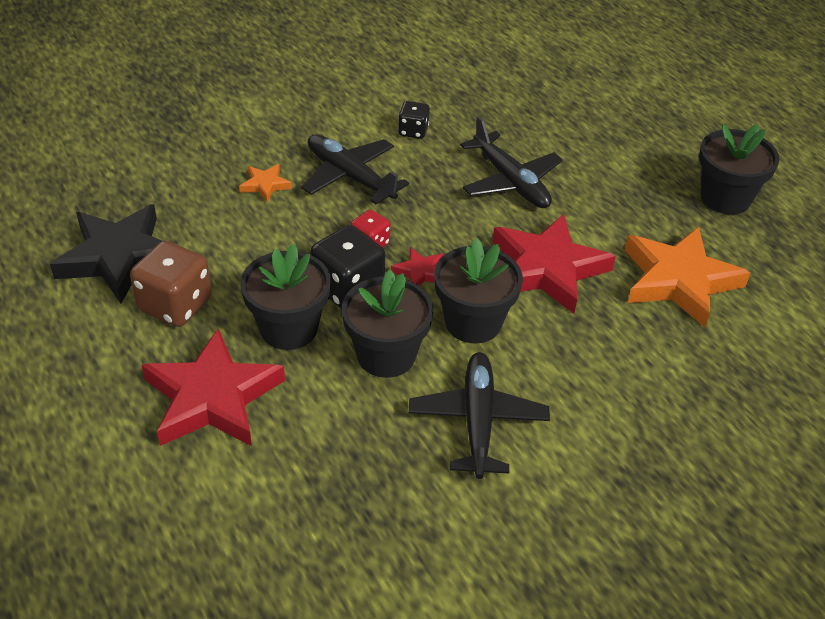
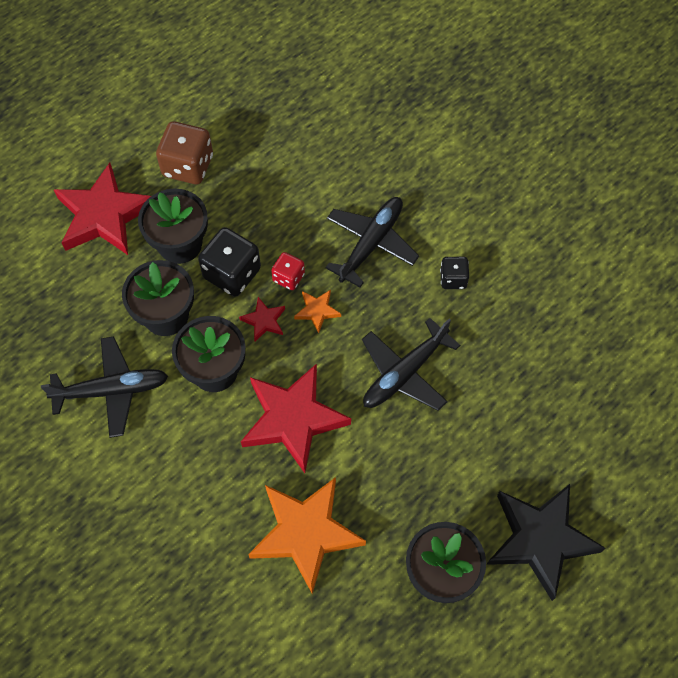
camera: 80 degrees right, 20 degrees up
(119, 257) = (229, 116): black star -> black star (540, 539)
(265, 185) = (340, 185): orange star -> orange star (317, 311)

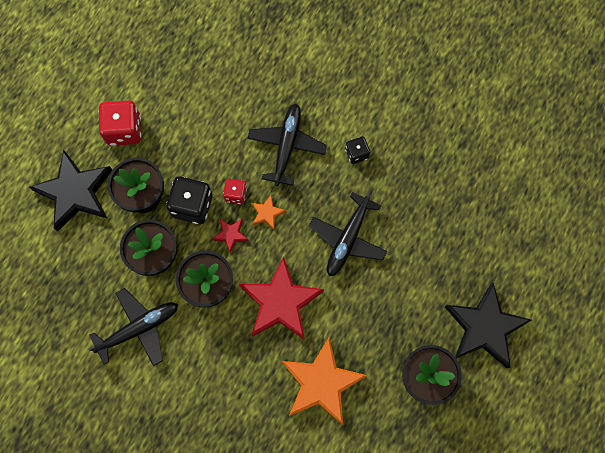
camera: 20 degrees left, 10 degrees up
(104, 215) = (75, 192): red star -> black star
(188, 166) = (124, 130): brown dice -> red dice

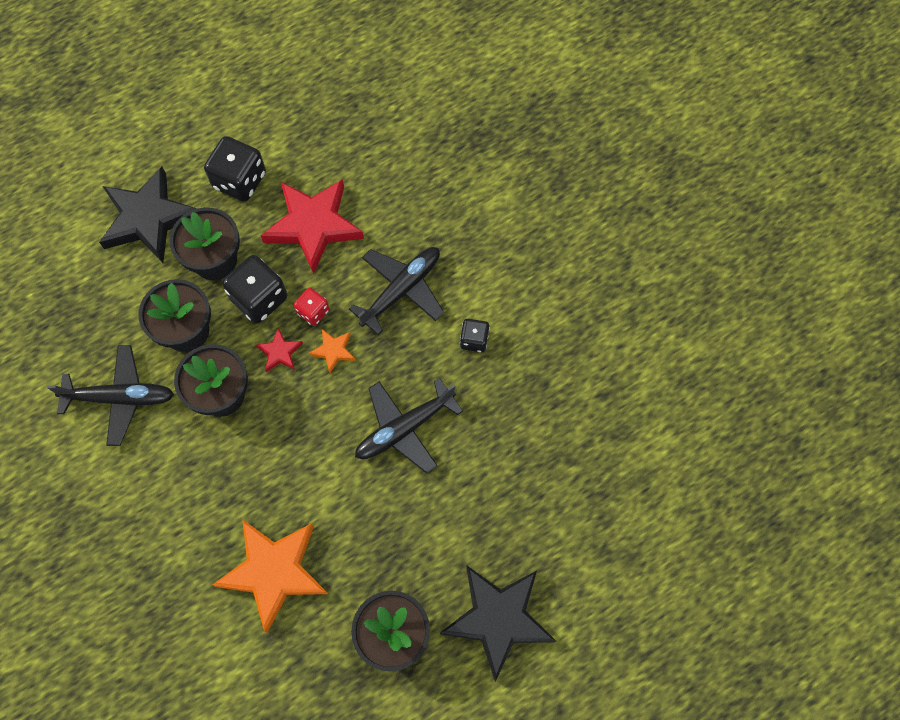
camera: 30 degrees right, 5 degrees down
(124, 130) = (239, 180): red dice -> black dice
(280, 302) = (286, 456): red star -> red star (313, 225)

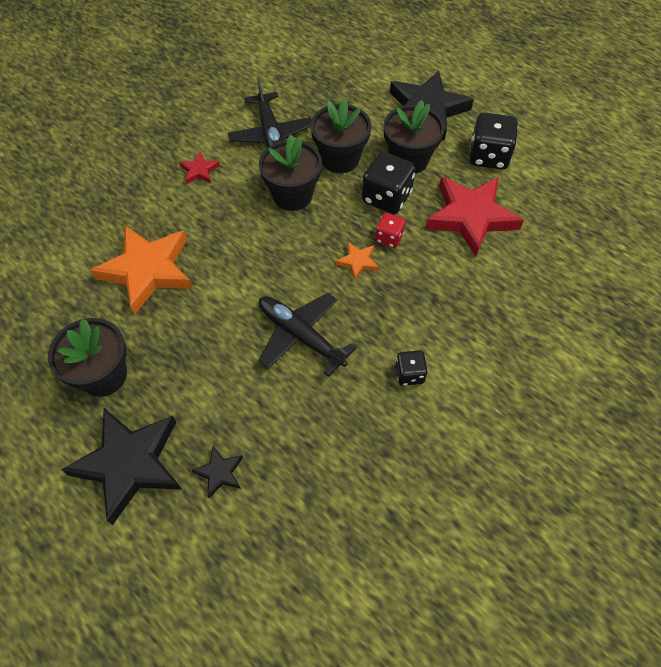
camera: 75 degrees right, 10 degrees down
(280, 352) = (343, 224): red star -> red star (199, 171)
(401, 290) = (437, 299): black plane -> none
(528, 534) = (220, 472): none -> black star

